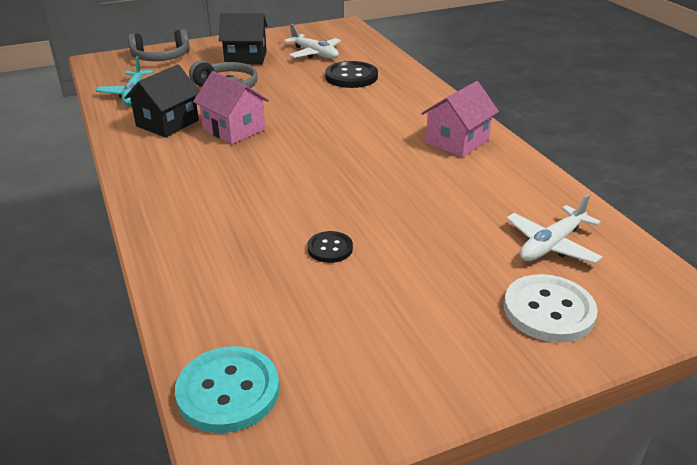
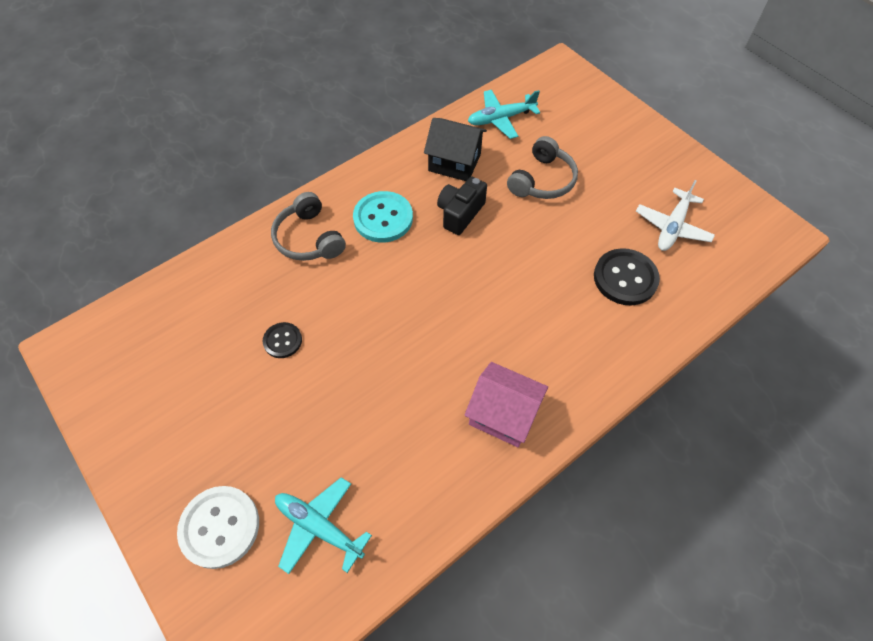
camera: 75 degrees right, 25 degrees up
(161, 57) = (591, 104): grey headphones -> grey headphones (309, 238)
(228, 391) = (121, 322): turquoise button -> turquoise button (383, 218)
(234, 129) = (460, 213): pink house -> black camera
(246, 57) = (627, 169): black house -> none
(551, 245) = (319, 526): white plane -> turquoise plane

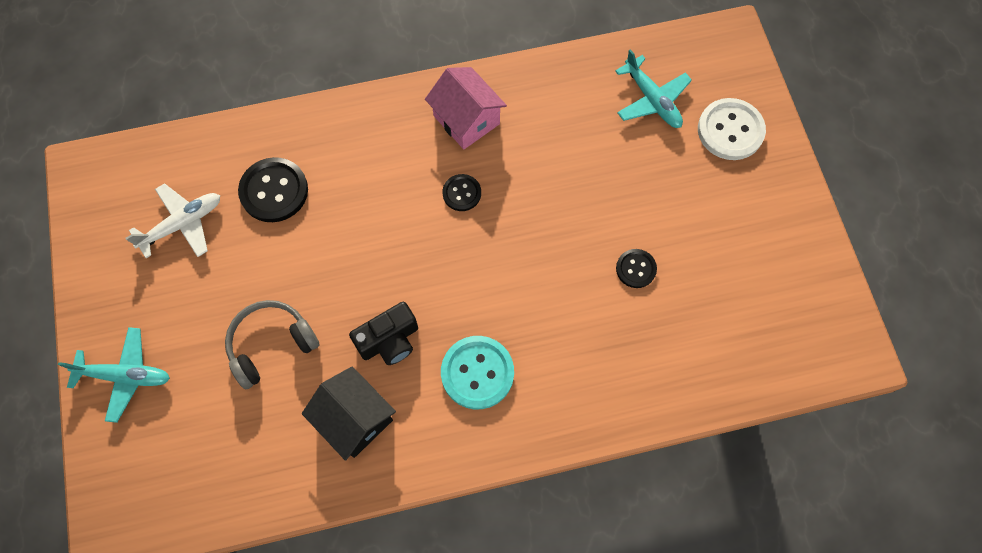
camera: 155 degrees left, 10 degrees up
(309, 238) = (571, 382): grey headphones -> none
(467, 342) = (462, 193): none -> black button
(500, 119) = (256, 466): turquoise plane -> turquoise plane (125, 376)

